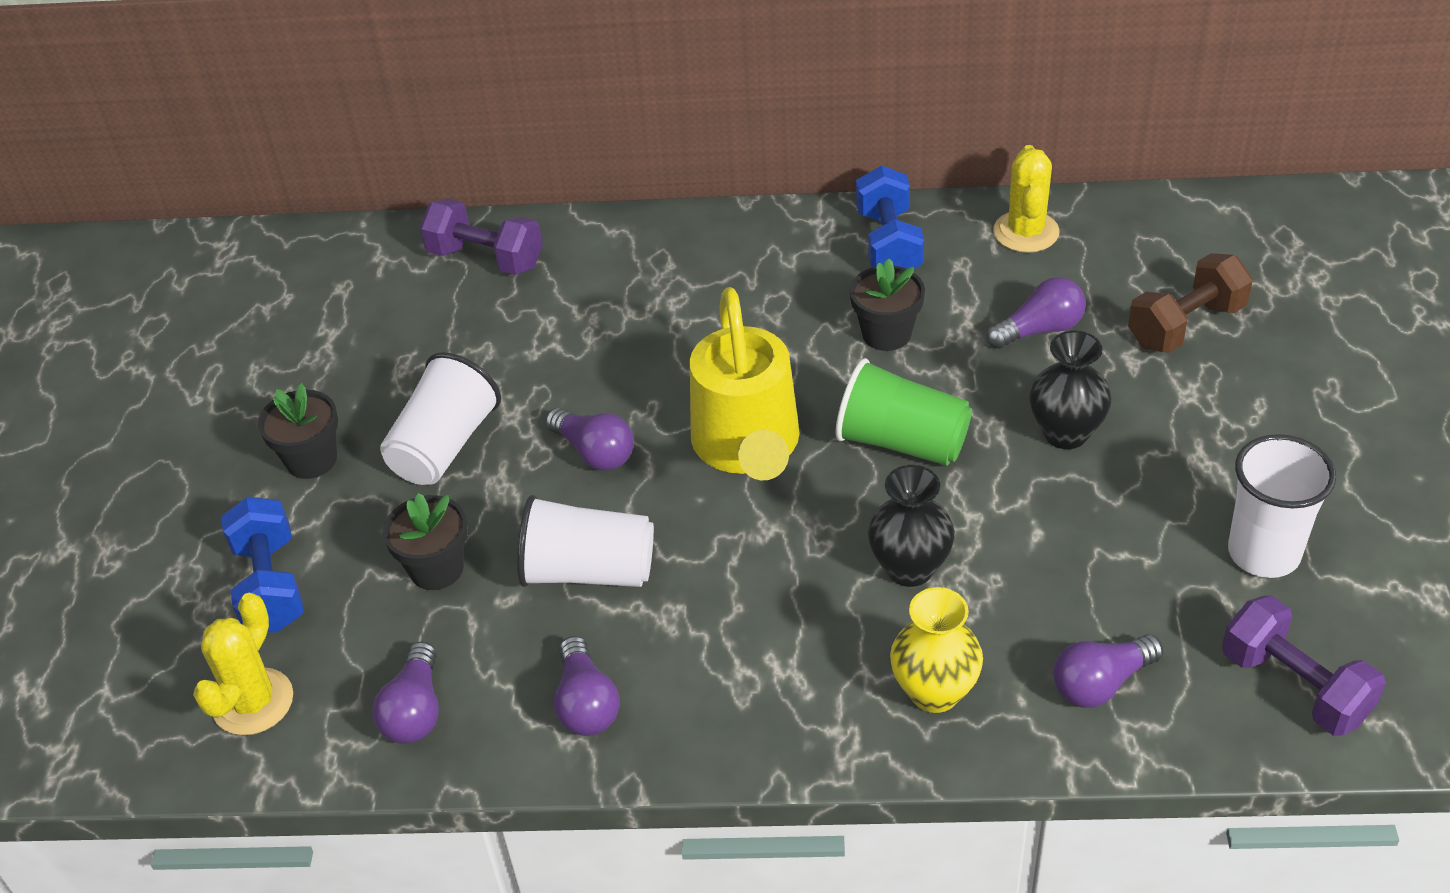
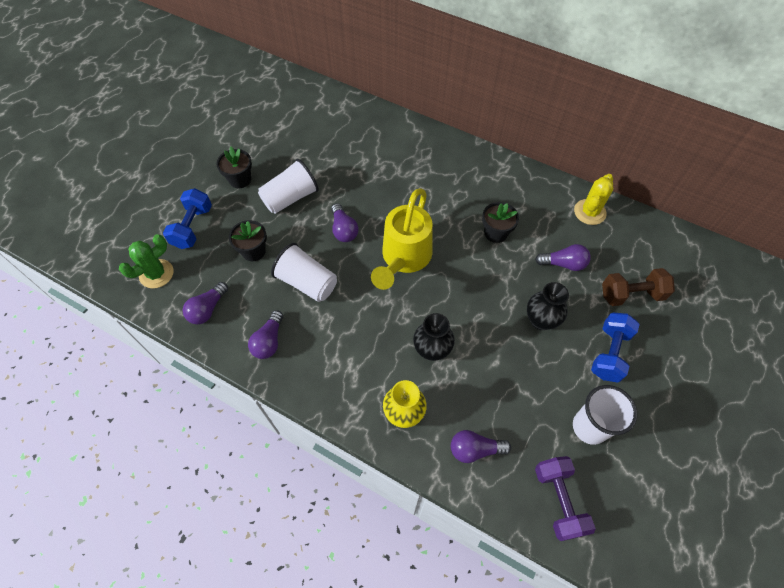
camera: 25 degrees right, 15 degrees up
(253, 702) = (156, 274): yellow cactus -> green cactus
(486, 258) = (359, 120): purple dumbbell -> none
(889, 244) = (525, 189): blue dumbbell -> blue dumbbell (609, 353)
(902, 442) = (468, 288): green cup -> none

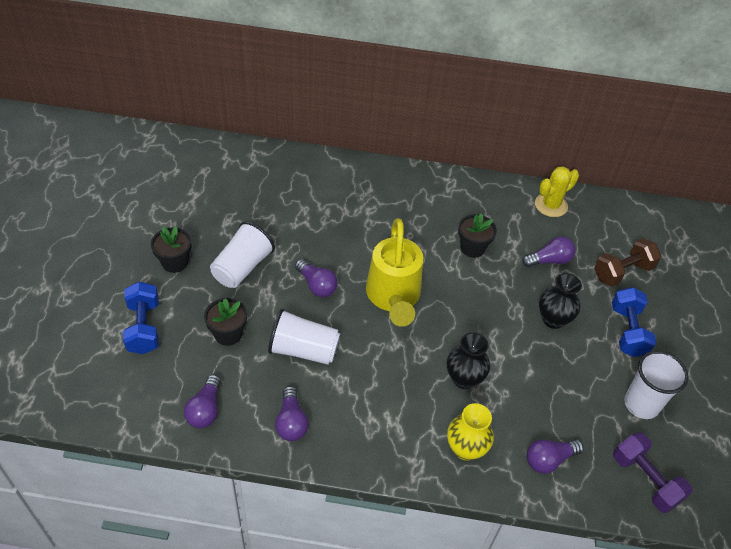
camera: 25 degrees left, 10 degrees down
(156, 274) = (125, 389): green cactus -> none
(589, 212) = (551, 205): yellow cactus -> yellow cactus turned 45 degrees clockwise

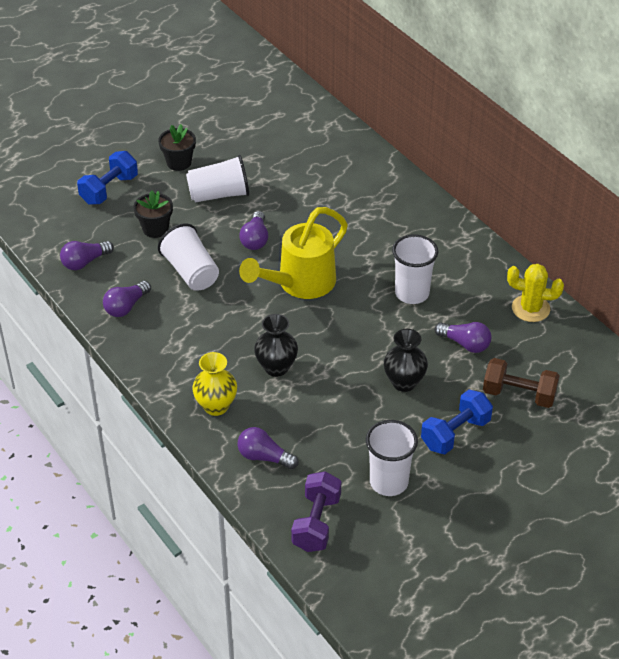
camera: 50 degrees right, 5 degrees down
(472, 248) = (412, 293): black flower pot -> white cup

